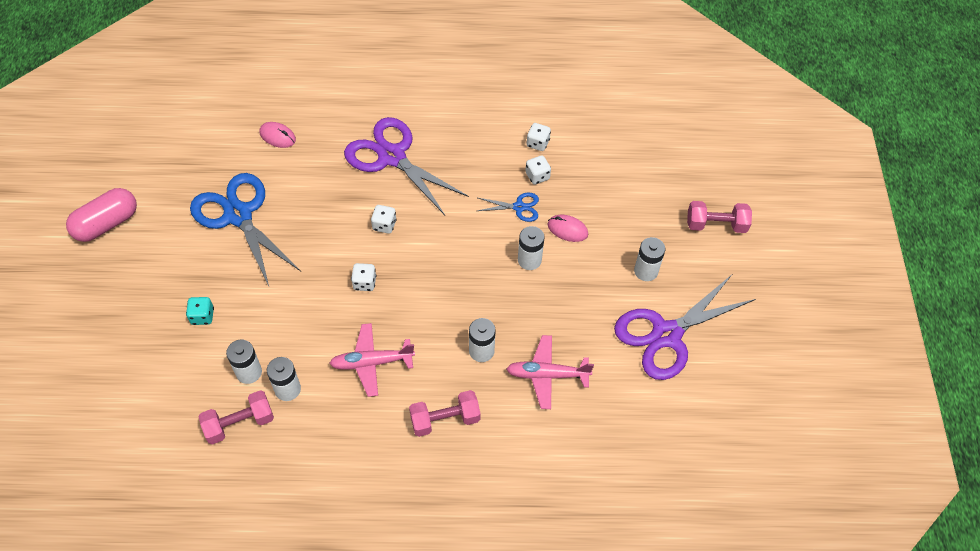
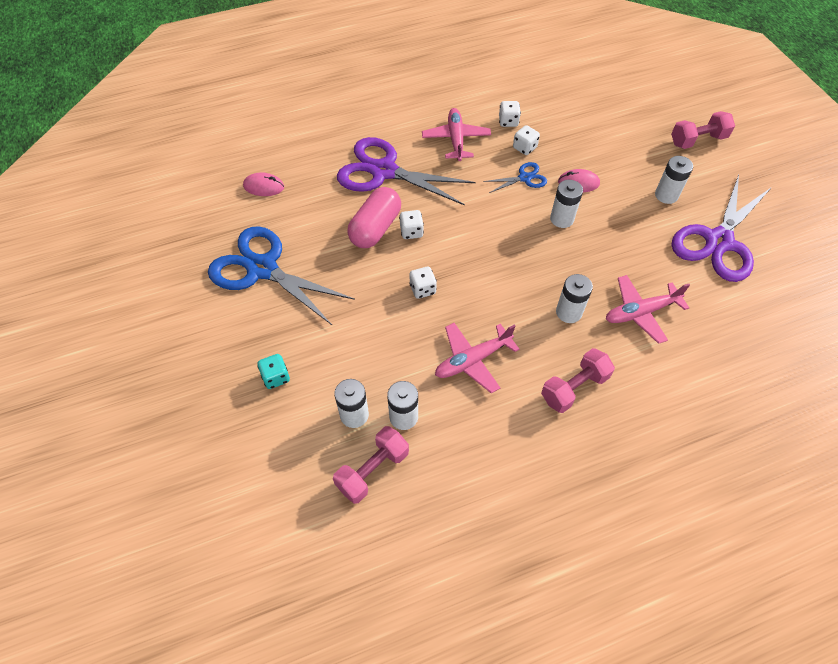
camera: 20 degrees left, 0 degrees up
(107, 224) = (125, 322): pink capsule -> pink capsule (375, 228)
(476, 146) = (456, 139): none -> pink plane

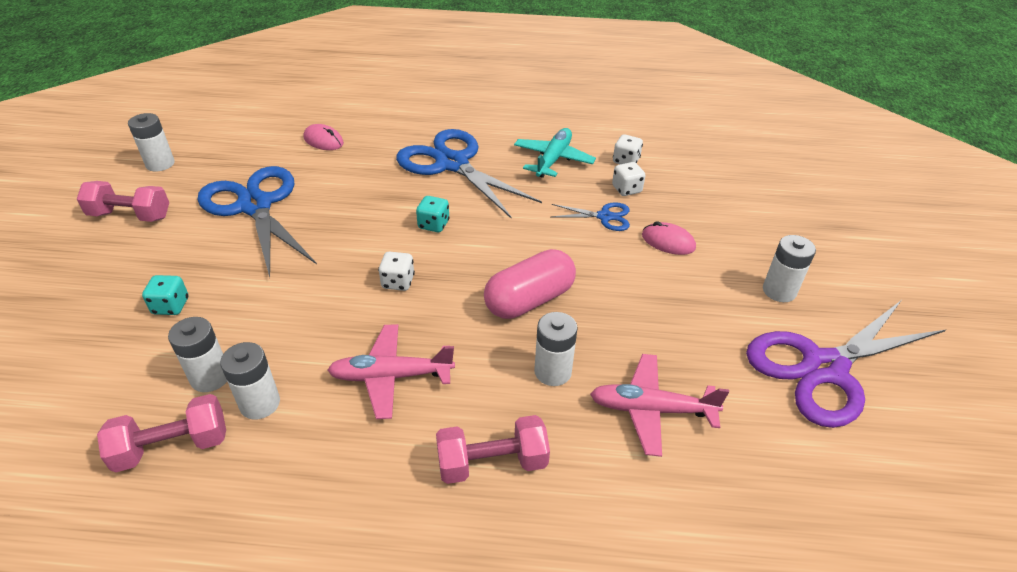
camera: 25 degrees right, 15 degrees down
(375, 228) = (398, 209): pink capsule -> pink capsule (529, 300)
(384, 171) = (452, 164): purple scissors -> blue scissors
(411, 232) = (433, 225): white dice -> turquoise dice
(456, 139) = (553, 159): pink plane -> turquoise plane
(562, 219) = (619, 270): white battery -> white battery (160, 164)
(697, 140) = (862, 247): pink dumbbell -> pink dumbbell (130, 215)

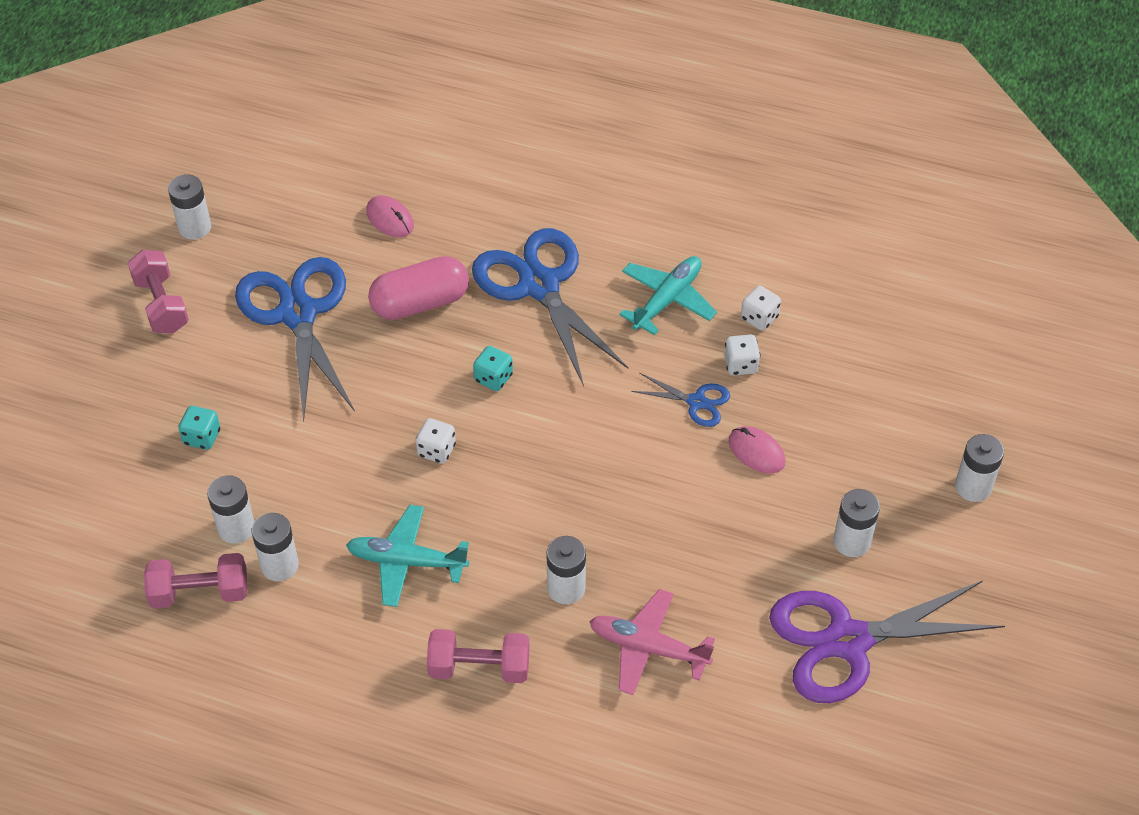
camera: 15 degrees right, 10 degrees up
(130, 215) = (161, 304): pink dumbbell -> pink dumbbell turned 45 degrees clockwise
(390, 377) = (406, 561): pink plane -> turquoise plane
(529, 300) = (570, 500): pink capsule -> pink capsule (420, 303)
(845, 239) = (973, 487): none -> white battery

